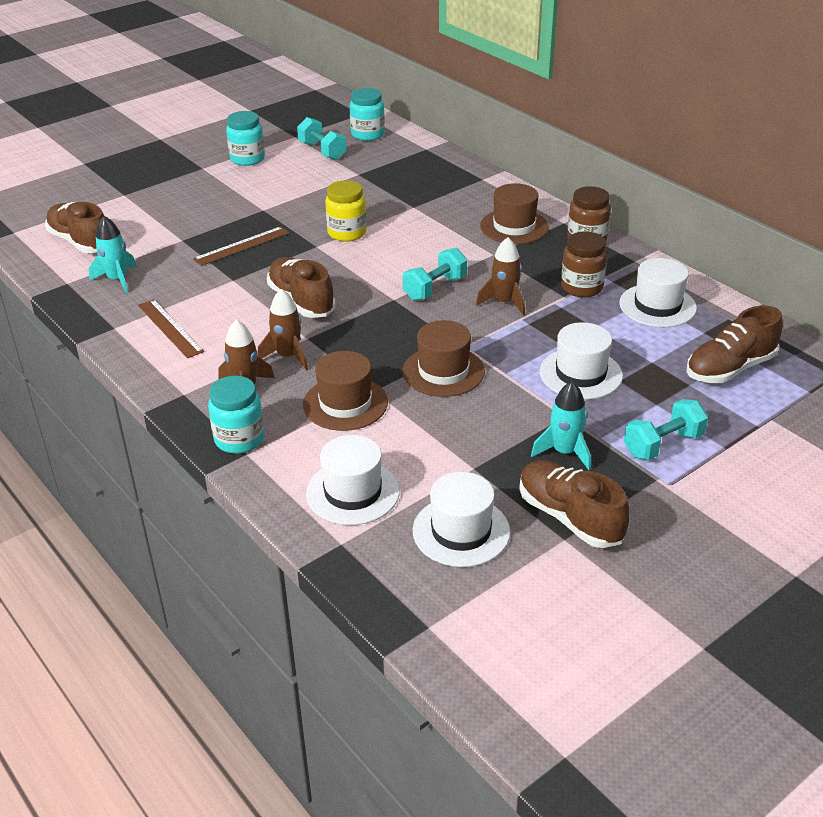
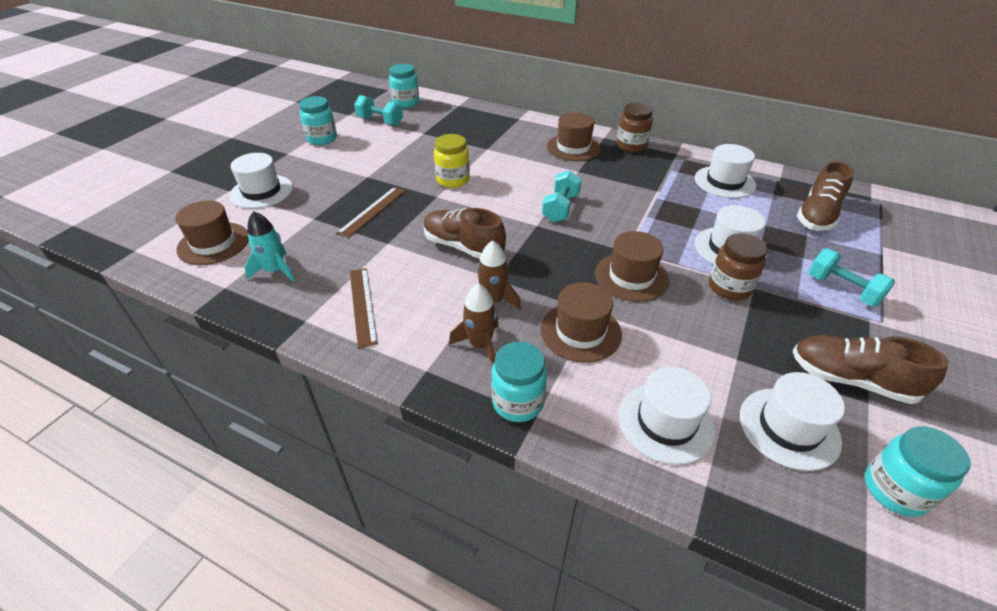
camera: 25 degrees left, 5 degrees up
(81, 242) = (213, 243): brown shoe -> brown hat
(152, 202) = (261, 191): none -> white hat
(170, 328) = (362, 305): brown ruler -> brown ruler turned 45 degrees clockwise
(504, 302) = (621, 206): brown rocket -> none
(505, 602) = (894, 490): none -> turquoise jar
(564, 452) = (786, 319): turquoise rocket -> none
(581, 287) = (662, 181): brown jar -> brown jar (729, 288)
(663, 444) = (842, 289): turquoise dumbbell -> turquoise dumbbell turned 75 degrees counterclockwise

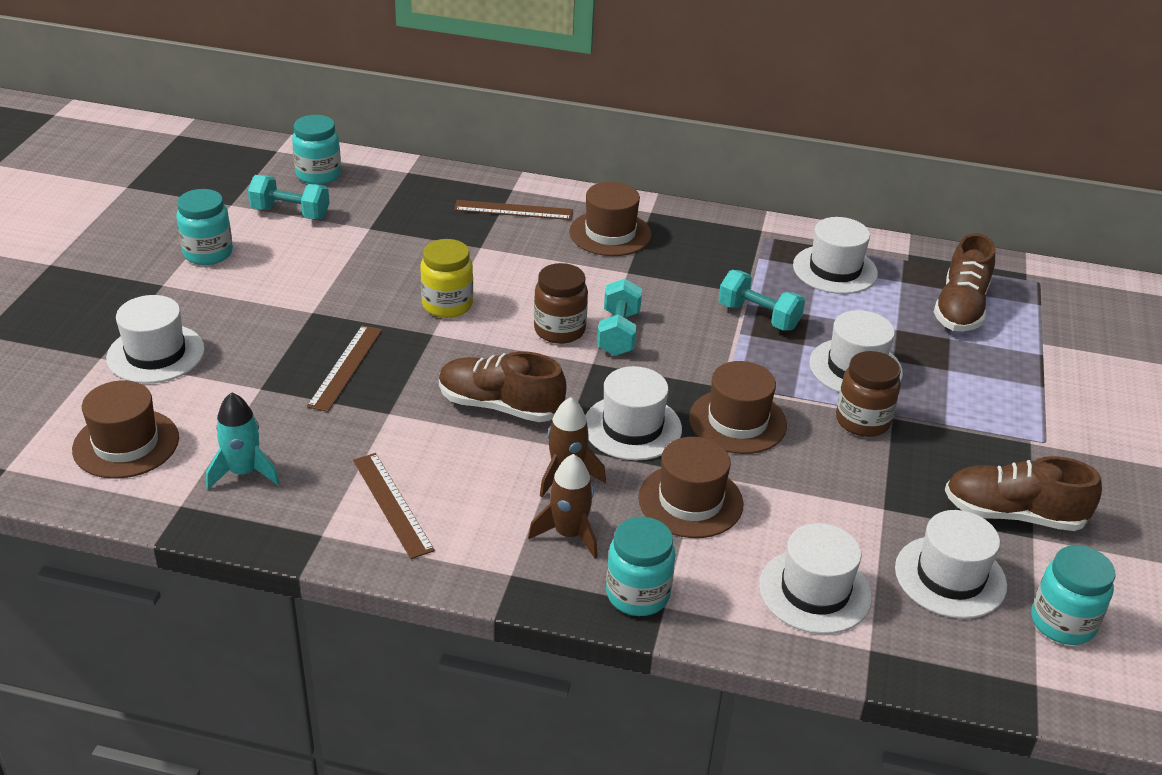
camera: 15 degrees left, 5 degrees down
(515, 130) = (513, 210): none -> brown ruler
(552, 272) = (632, 427): none -> white hat
(631, 146) = (694, 223): brown jar -> brown jar (559, 330)
(842, 289) = (997, 407): turquoise dumbbell -> turquoise dumbbell (758, 316)

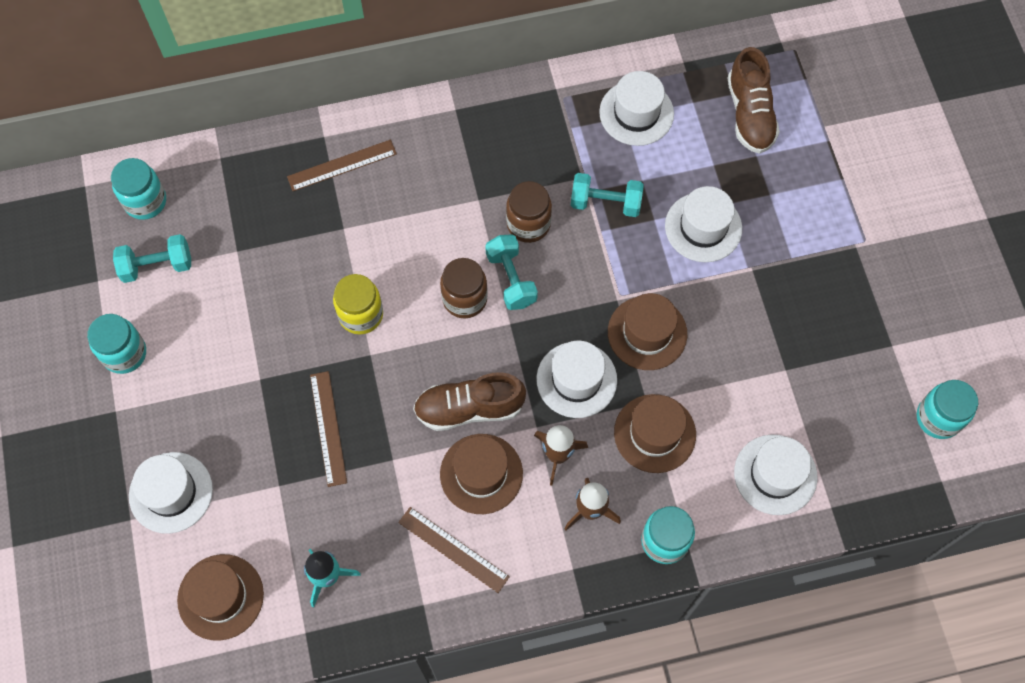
camera: 25 degrees left, 30 degrees up
(610, 233) = (438, 156): brown hat -> brown hat (481, 474)
(862, 421) = (733, 285): brown jar -> brown jar (528, 224)
(950, 577) = (854, 413): white hat -> none
(1013, 514) = (871, 330): brown shoe -> none

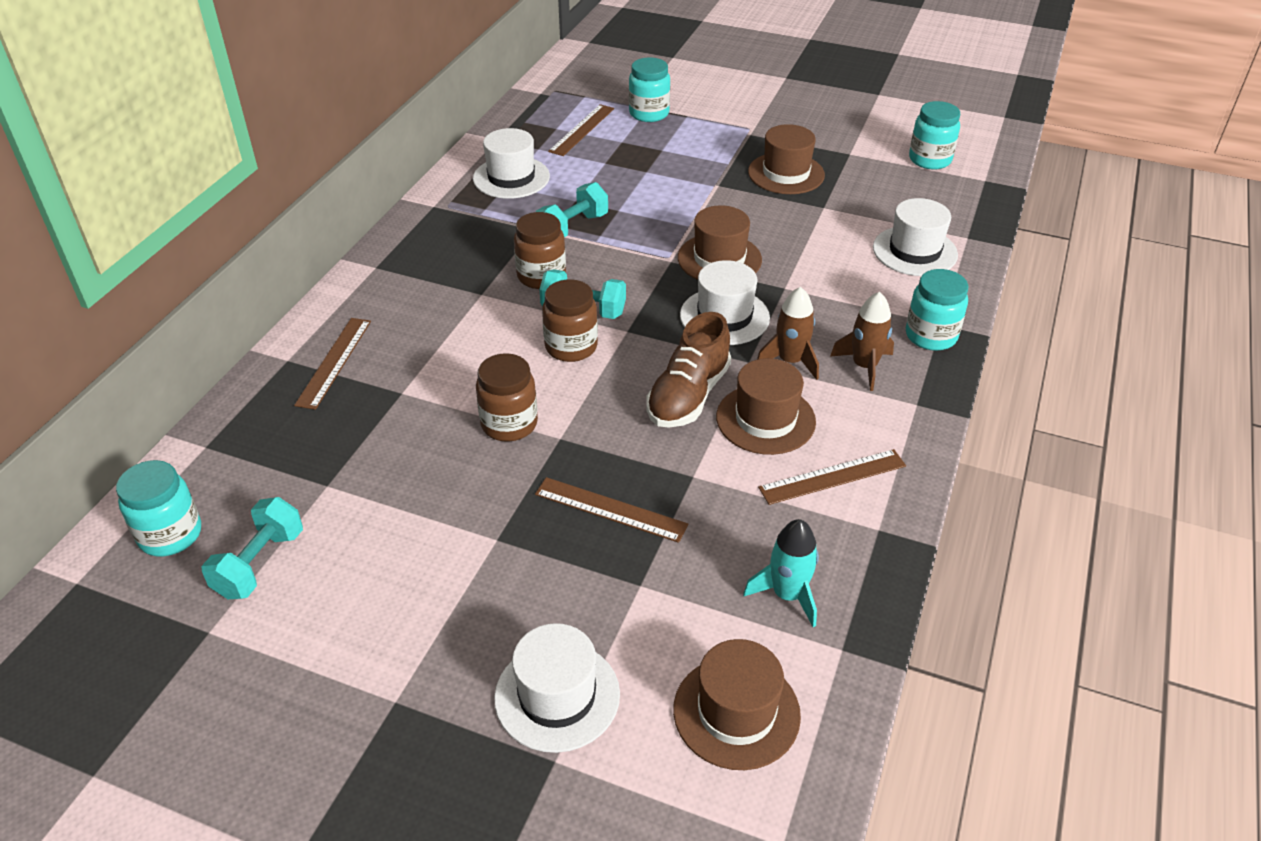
camera: 55 degrees left, 25 degrees down
(124, 353) = (331, 652): turquoise jar -> turquoise jar (649, 113)
(361, 315) = (509, 424): yellow jar -> brown jar
(654, 433) = (820, 296): brown hat -> brown hat (786, 173)
(703, 227) = (654, 191): white hat -> none
(750, 114) = (582, 130): brown shoe -> brown ruler

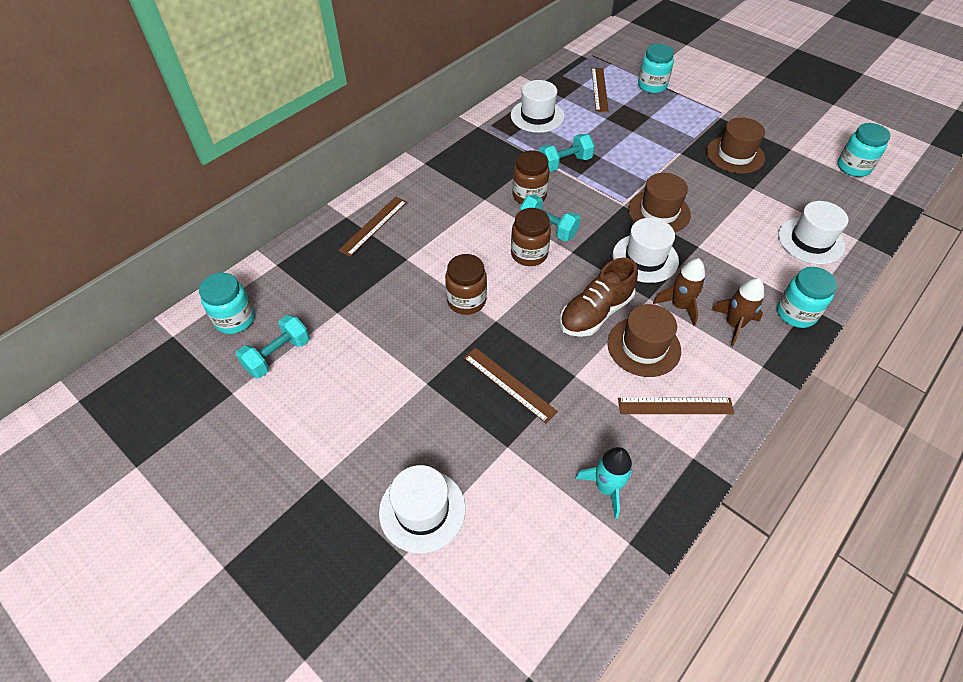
camera: 20 degrees right, 10 degrees up
(582, 130) = (599, 89): brown ruler -> brown ruler turned 45 degrees counterclockwise
(736, 712) = (536, 565): brown hat -> none

